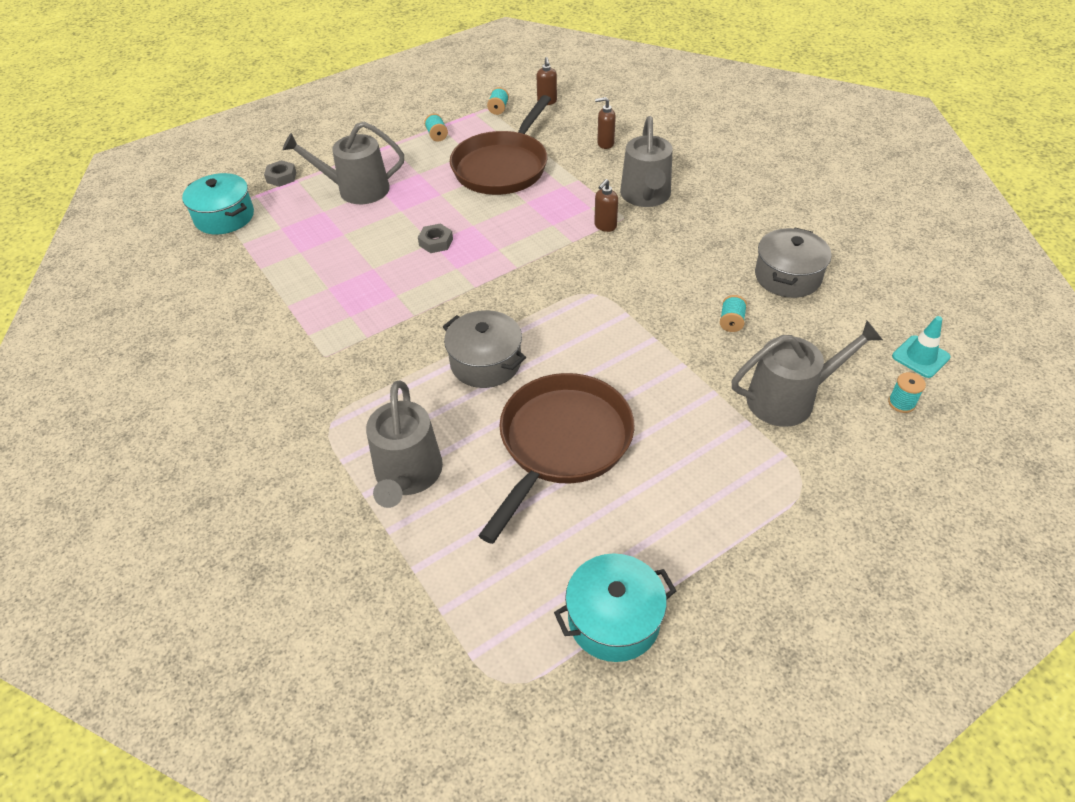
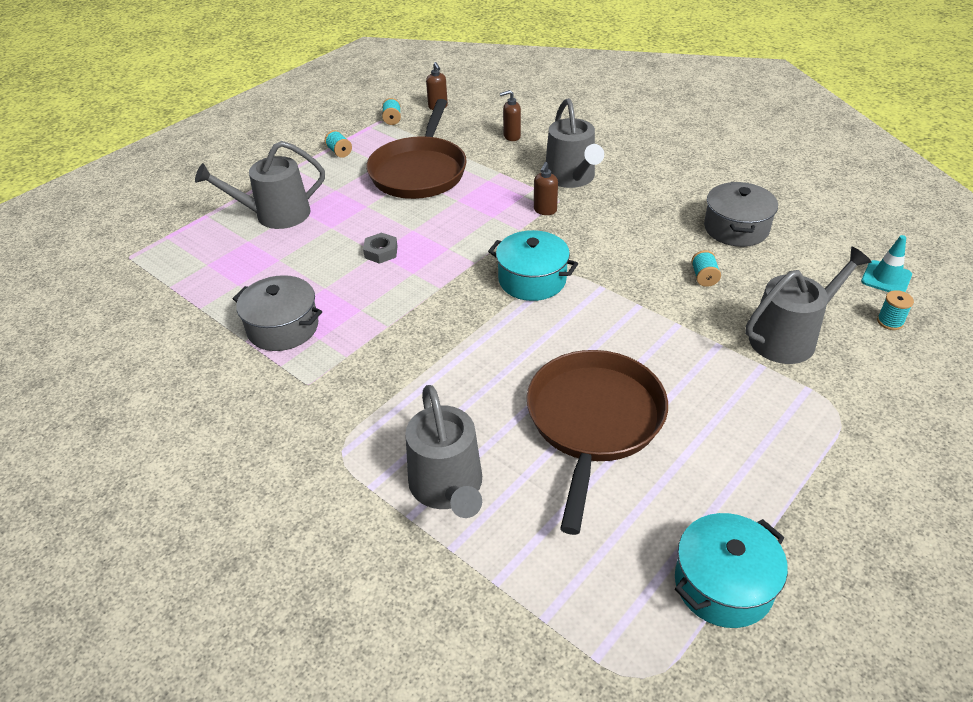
camera: 15 degrees left, 5 degrees down
(224, 217) = (138, 263): turquoise pot -> turquoise pot (532, 280)
(281, 177) = (187, 215): grey nut -> none
(485, 362) = (482, 358): grey pot -> grey pot (283, 327)

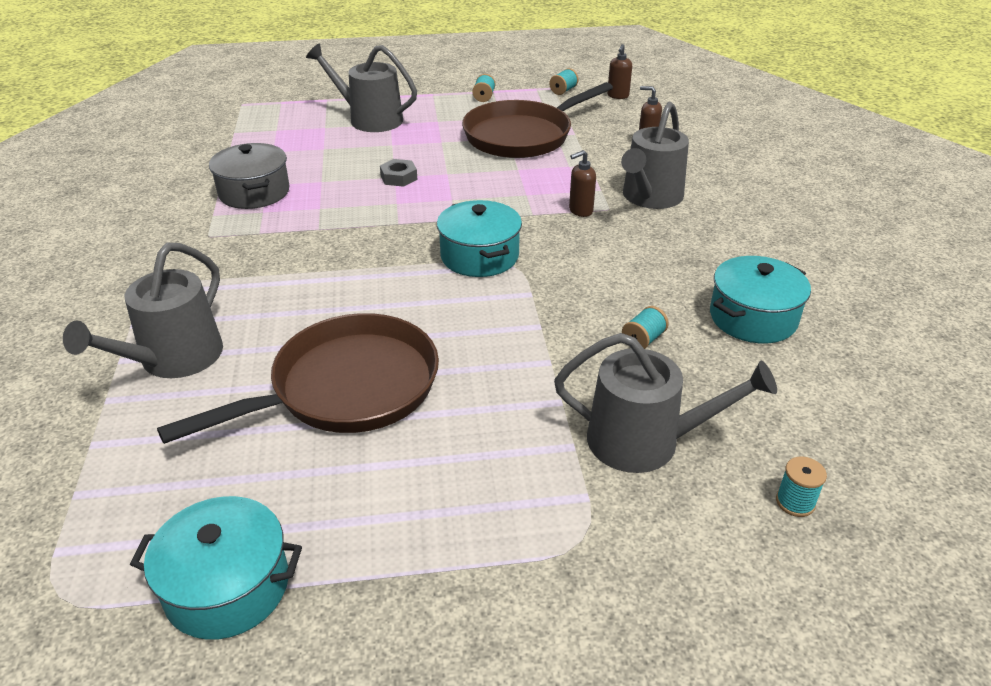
camera: 40 degrees right, 5 degrees down
(736, 228) = (753, 318): grey pot -> turquoise pot
(886, 278) = (866, 460): turquoise traffic cone -> none

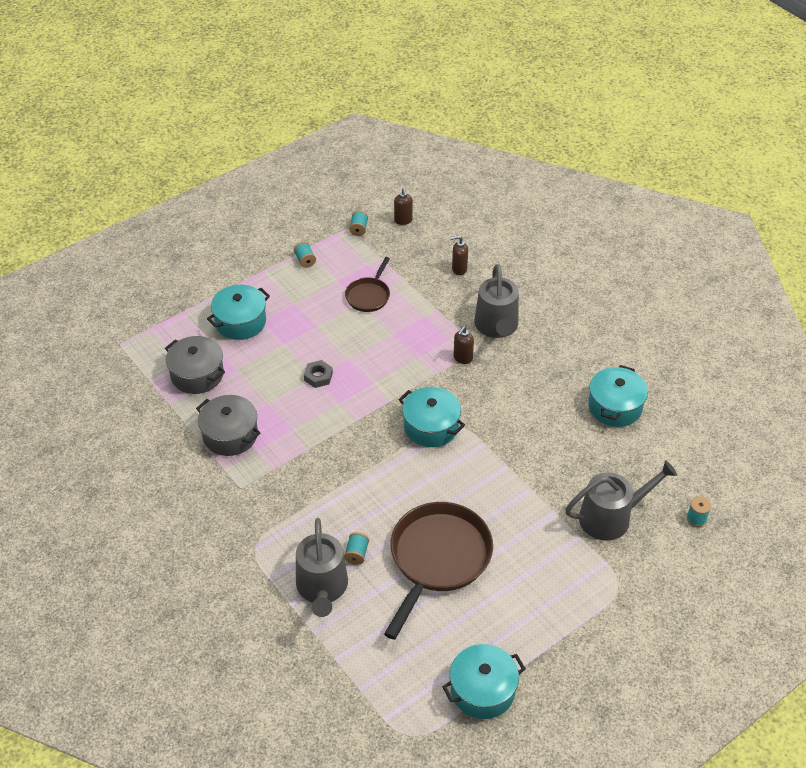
camera: 30 degrees left, 10 degrees up
(282, 141) = (197, 374): none -> grey pot
(370, 119) = (240, 322): grey watering can -> turquoise pot
(522, 136) = (369, 295): brown pan -> brown pan, size x0.52
(643, 339) = (568, 450): turquoise spool -> turquoise spool (357, 554)

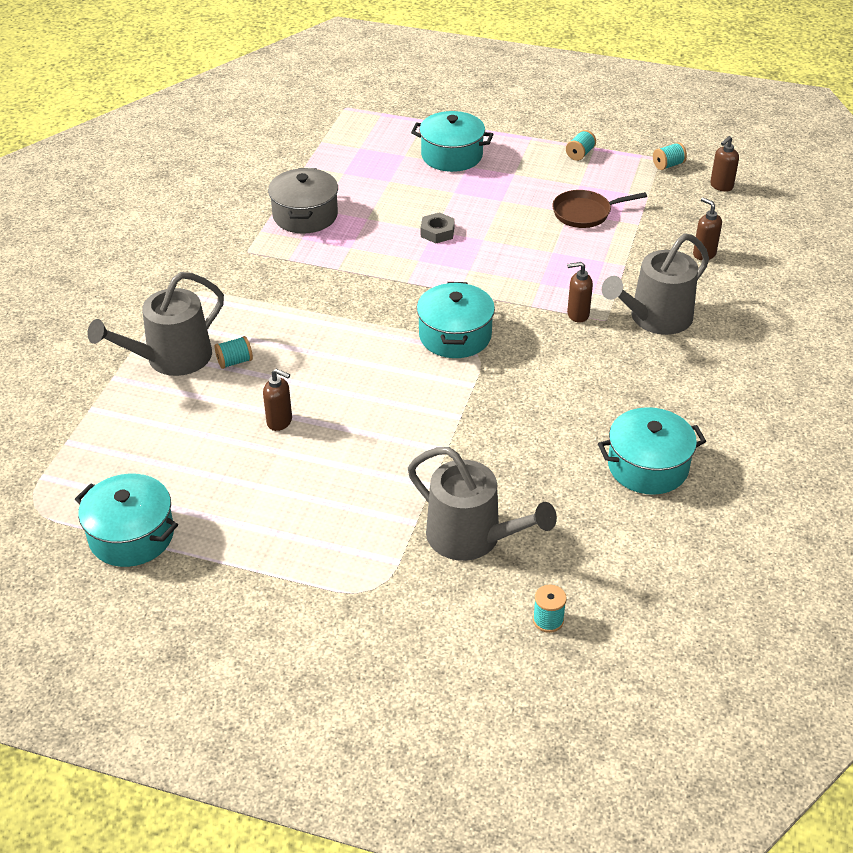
camera: 55 degrees right, 5 degrees down
(197, 374) = (358, 163): grey pot -> none
(438, 559) = (280, 422): brown pan -> brown soap dispenser

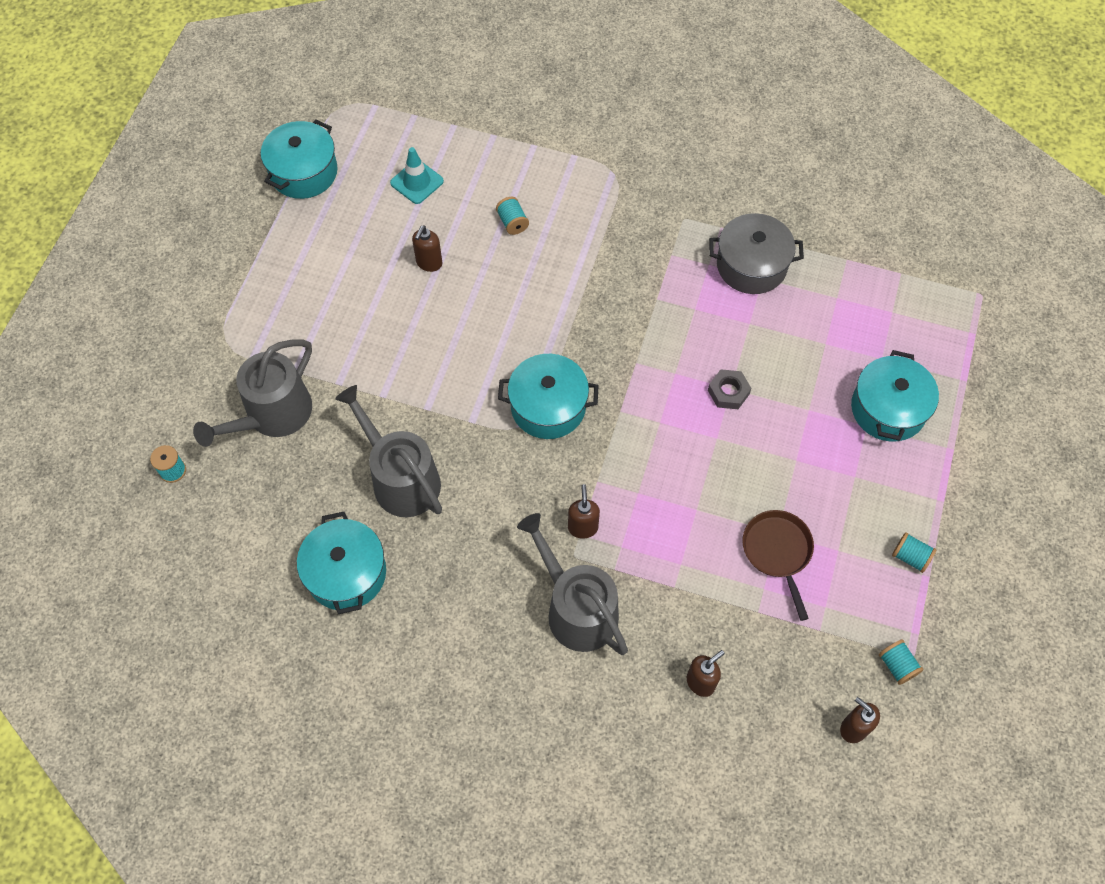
camera: 90 degrees right, 20 degrees up
(166, 435) = (417, 182): none -> turquoise traffic cone
(171, 358) = (518, 174): grey watering can -> grey watering can (401, 479)

